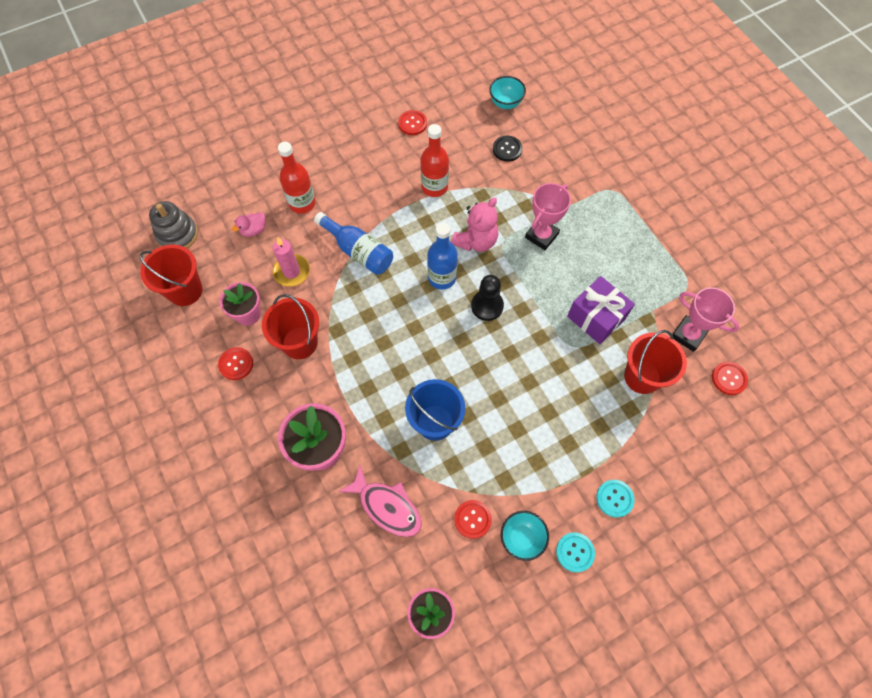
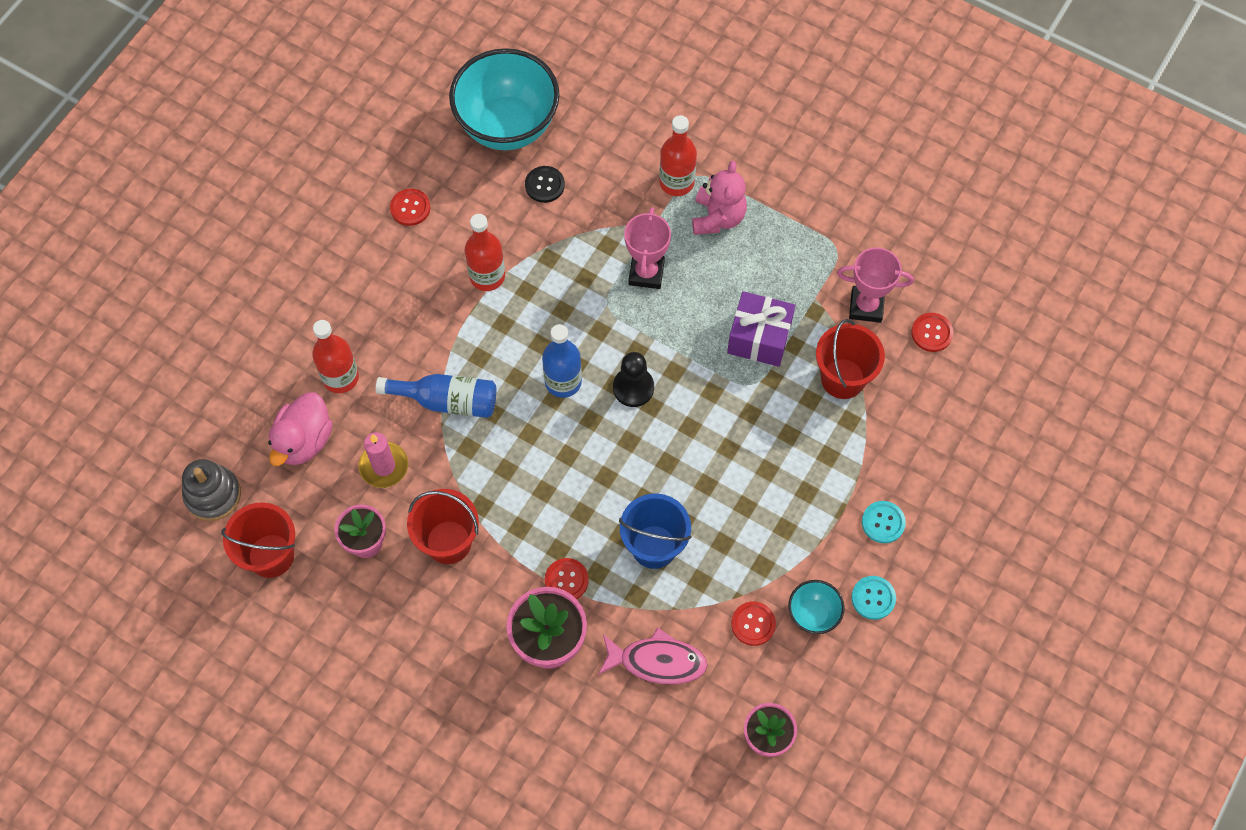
camera: 30 degrees left, 0 degrees up
(236, 364) = (391, 605): red button -> red button (566, 580)
(254, 230) = (304, 440): pink duck -> pink duck, size x1.83
(476, 241) = (575, 318): pink teddy bear -> pink teddy bear (718, 217)
(505, 103) = (508, 126): turquoise bowl -> turquoise bowl, size x2.19
(597, 188) = (676, 182): none -> red bottle

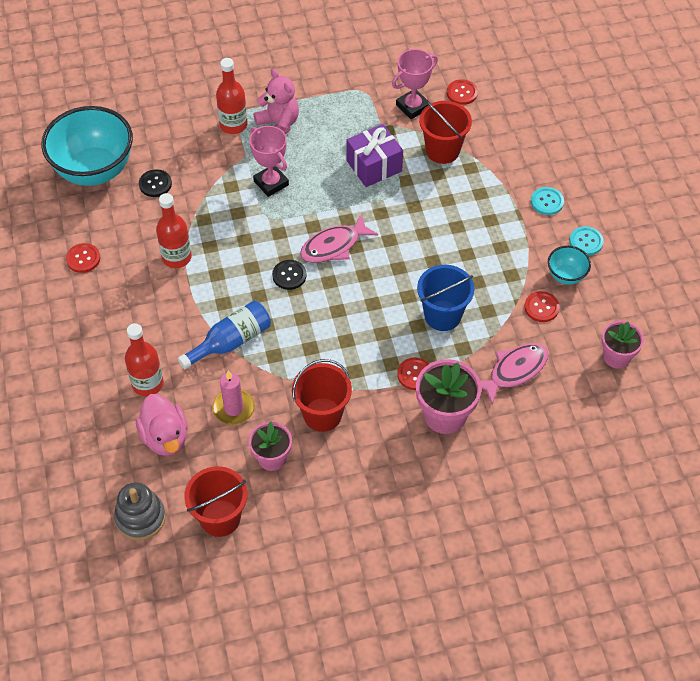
camera: 45 degrees left, 10 degrees down
(563, 381) = (289, 275): blue bottle -> black button
(633, 388) = (334, 246): black pawn -> pink fish

